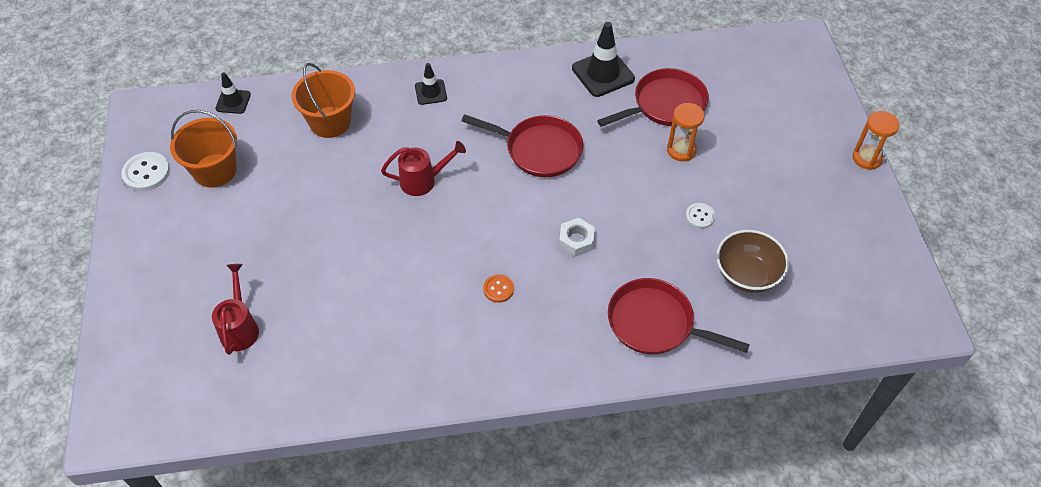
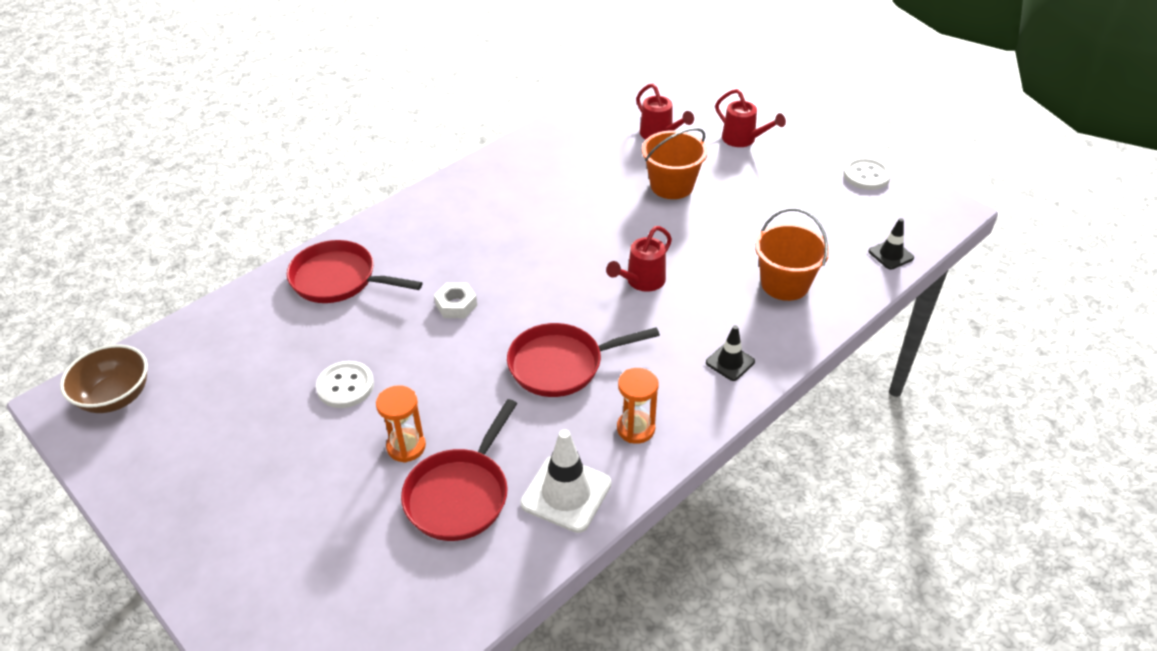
camera: 145 degrees right, 10 degrees down
(181, 273) = (743, 140): none -> red watering can
(215, 170) = (819, 202): orange bucket -> orange bucket (672, 186)
(498, 289) = (494, 240): orange button -> none
(603, 73) = (566, 493): black traffic cone -> white traffic cone
(656, 323) = (339, 279): red pan -> red pan turned 150 degrees counterclockwise
(700, 216) = (345, 386): white button -> white button, size x1.62
(746, 275) = (270, 356): brown bowl -> brown bowl (115, 397)
(867, 158) = (162, 562): orange hourglass -> orange hourglass (635, 429)

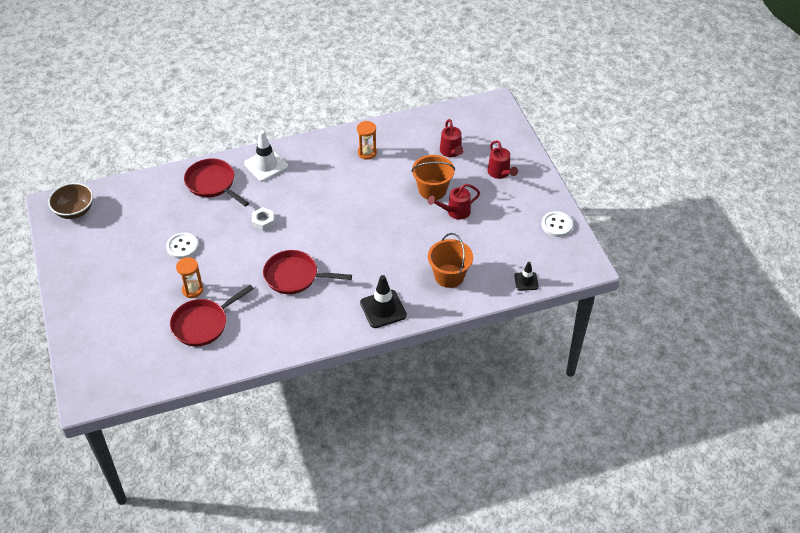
camera: 25 degrees right, 5 degrees up
(566, 493) = (252, 344): white traffic cone -> white traffic cone (266, 165)
(635, 429) = (308, 325): orange hourglass -> orange hourglass (367, 153)
(641, 281) = (370, 244): red watering can -> red watering can (455, 212)
(730, 362) = (383, 309): black traffic cone -> black traffic cone, size x1.71

